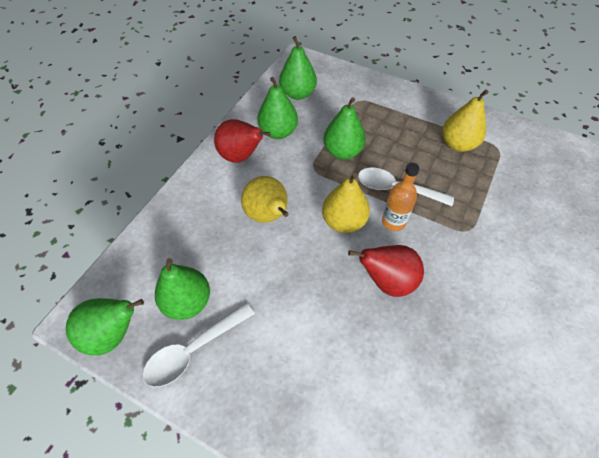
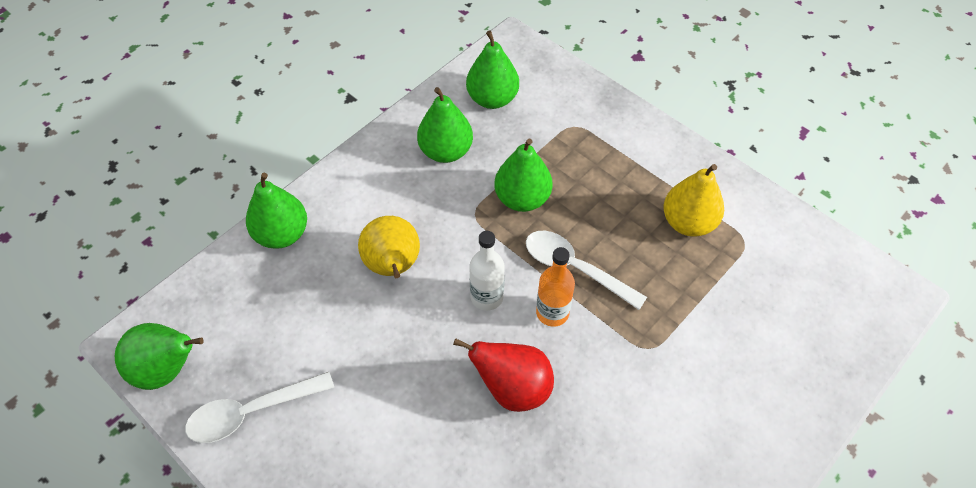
camera: 15 degrees right, 0 degrees up
(188, 302) = (261, 353): green pear -> green pear (282, 234)
(241, 156) = (385, 176): red pear -> none
(343, 221) = (487, 297): yellow pear -> white bottle

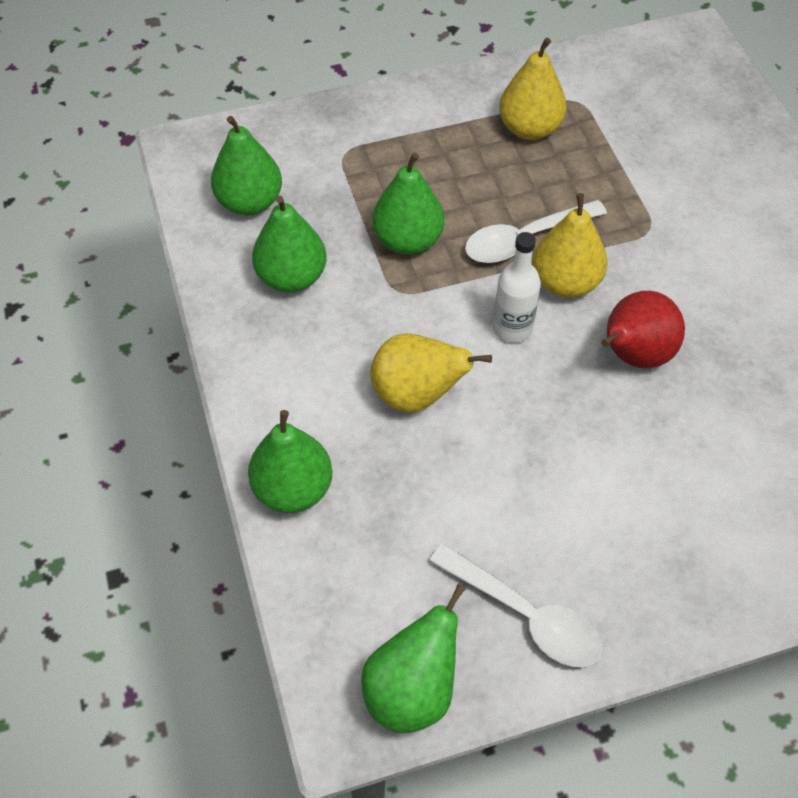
camera: 60 degrees left, 0 degrees up
(251, 412) = (526, 615): white spoon -> white spoon turned 60 degrees counterclockwise
(552, 312) = (565, 282): orange bottle -> yellow pear

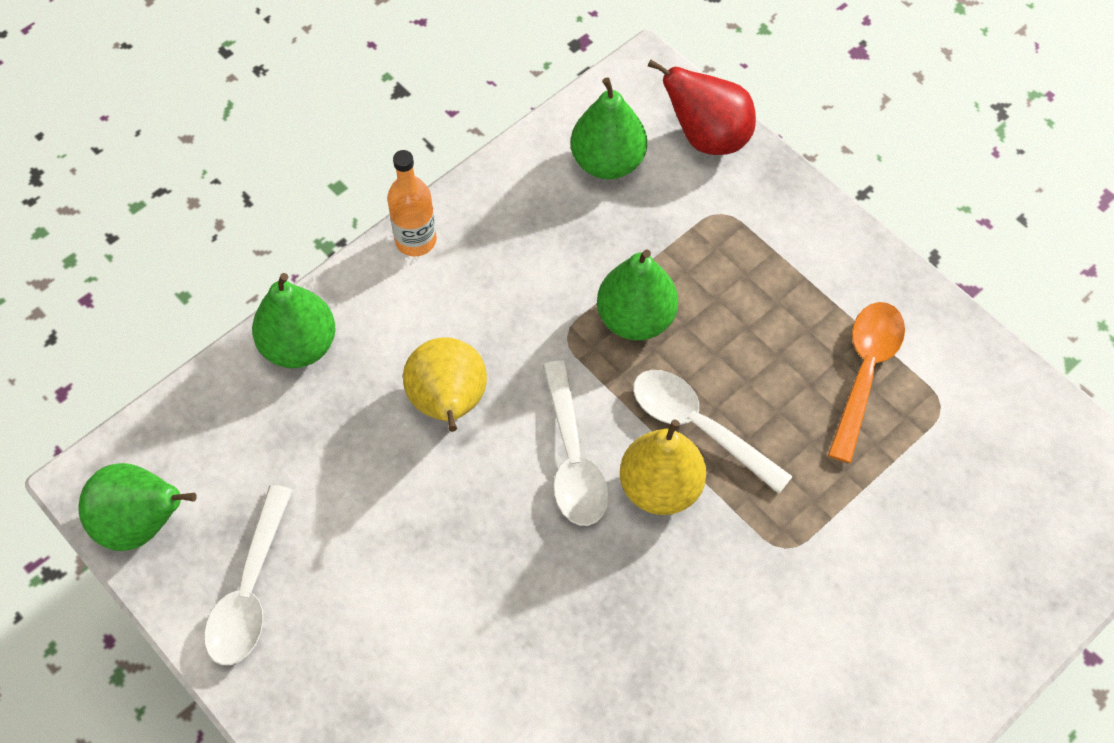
camera: 65 degrees right, 5 degrees up
(238, 360) = (415, 240): none -> orange bottle
(291, 277) = (534, 239): green pear -> none
(512, 328) = (573, 458): white bottle -> white spoon
(529, 129) = (865, 372): yellow pear -> orange spoon
(633, 355) = (596, 587): red pear -> red pear (707, 137)

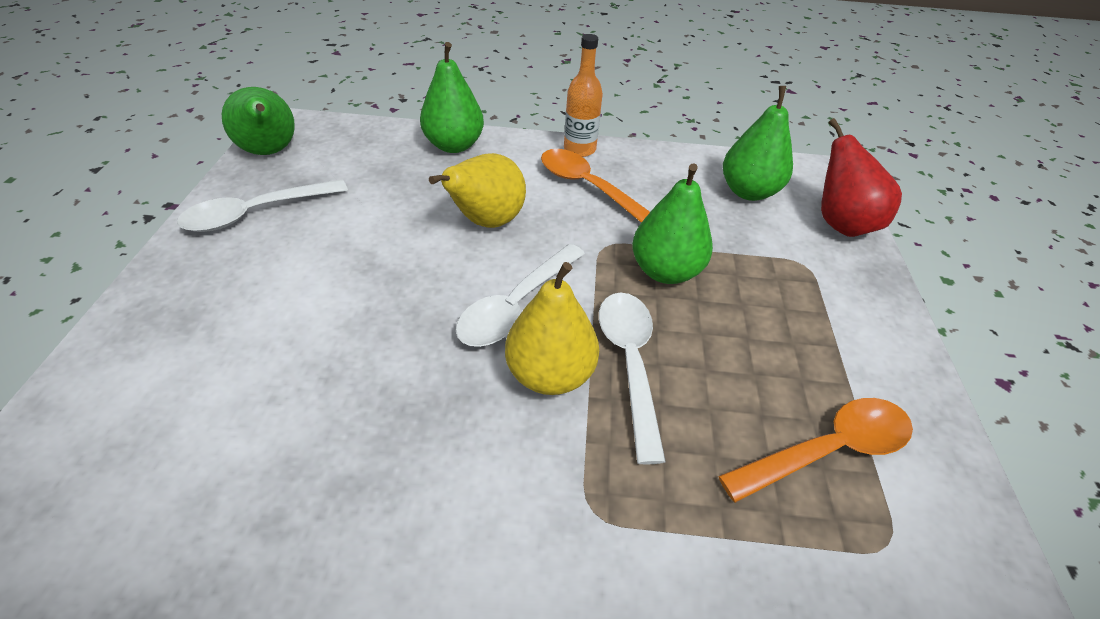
camera: 45 degrees right, 15 degrees down
(479, 283) = (588, 187): none -> orange spoon

